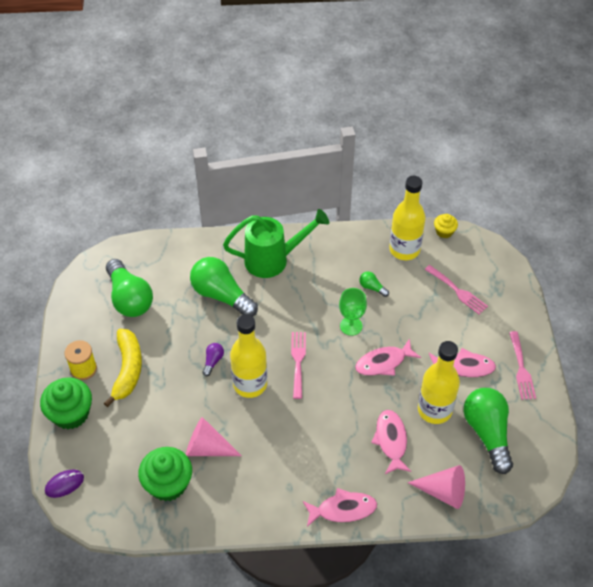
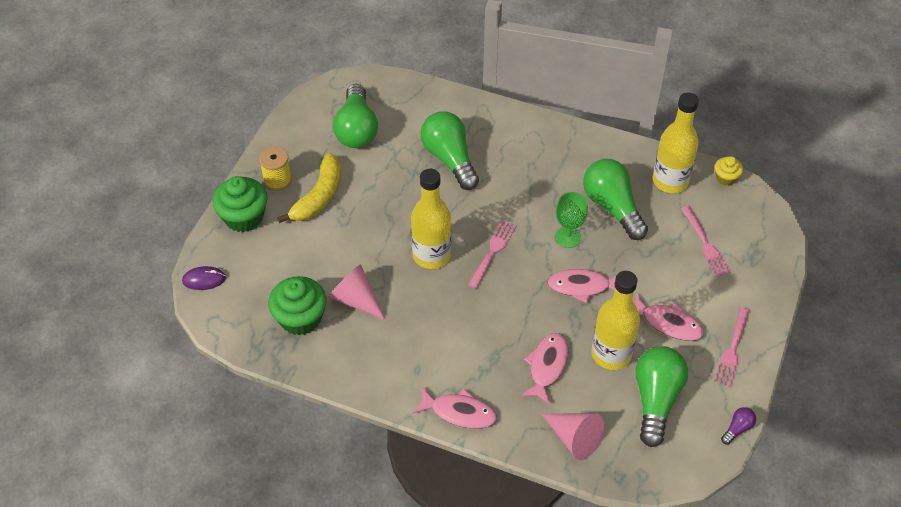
camera: 25 degrees right, 0 degrees up
(213, 361) = (406, 219): purple light bulb -> purple light bulb (737, 429)
(273, 260) = (522, 142): green watering can -> none
(372, 288) = (612, 207): green light bulb -> green light bulb, size x2.32

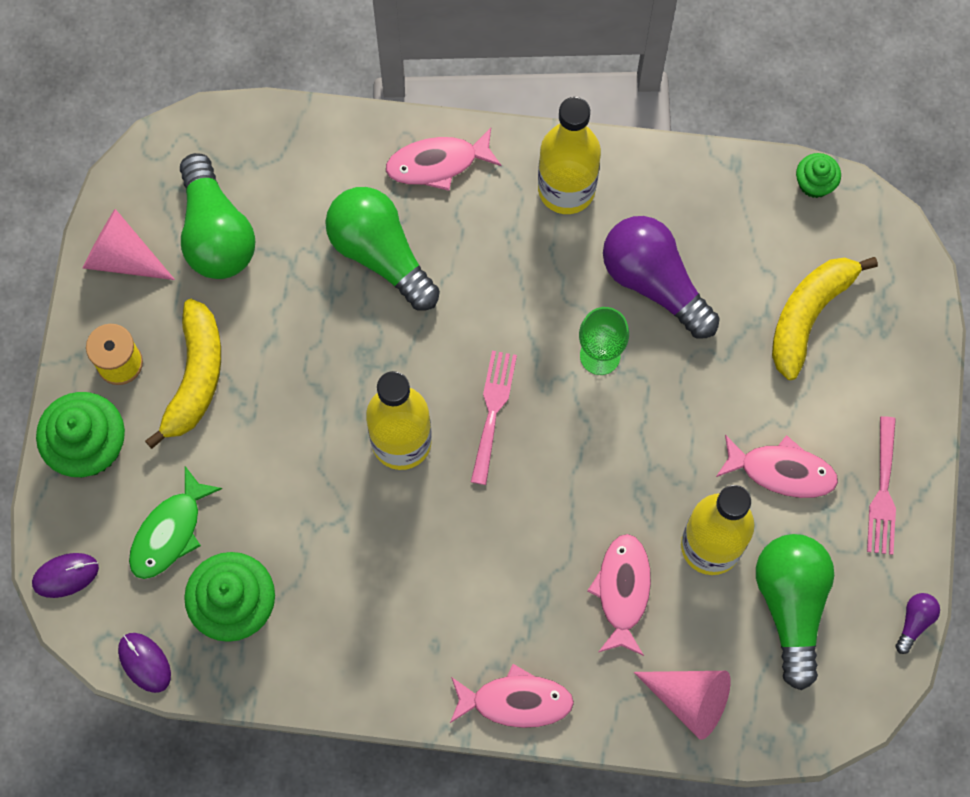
camera: 15 degrees left, 20 degrees up
(233, 336) = (144, 662): none -> purple mouse
(274, 271) = (169, 532): none -> green fish
(356, 300) = (310, 550): pink cone -> pink cone (123, 257)
(582, 286) = (642, 438): pink fish -> pink fish (437, 163)
(612, 207) = (654, 282): green light bulb -> purple light bulb
(670, 181) = (731, 211): yellow bottle -> yellow bottle (566, 189)
(706, 244) = (808, 315): pink fork -> yellow banana
(726, 178) = (814, 183): yellow cupcake -> green cupcake

